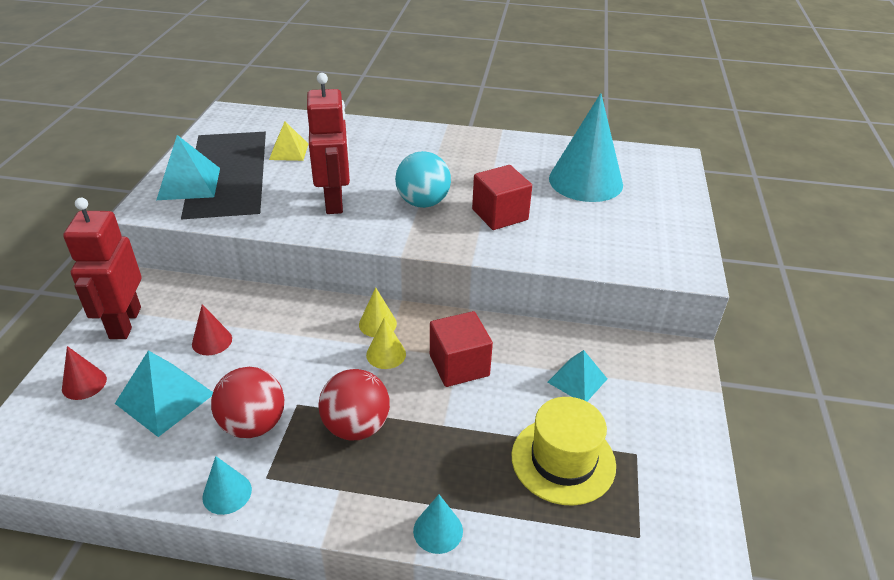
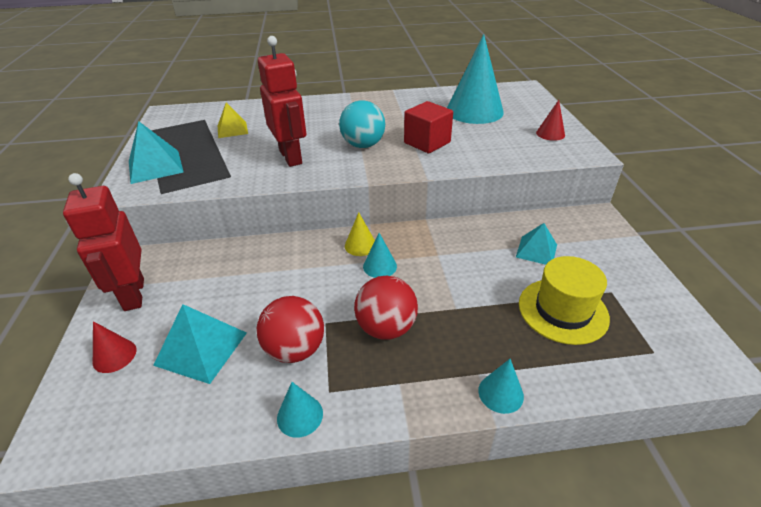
camera: 15 degrees left, 0 degrees up
(212, 341) = (223, 290): red cone -> red cone (550, 134)
(386, 354) = (379, 266): yellow cone -> turquoise cone
(459, 365) = (442, 261): red cube -> none

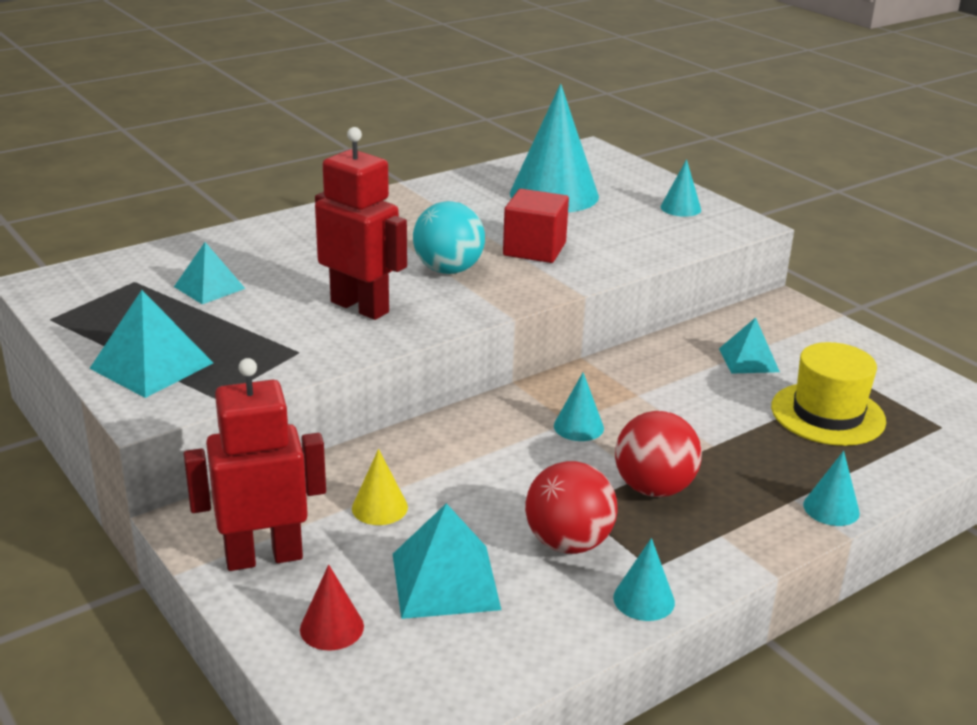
camera: 30 degrees left, 10 degrees down
(133, 294) = (264, 557): red robot -> red robot turned 120 degrees clockwise
(232, 129) = (209, 287): yellow pyramid -> turquoise pyramid
(360, 245) = (528, 410): yellow cone -> yellow cone (379, 507)
(550, 134) = (680, 208): red cone -> turquoise cone

